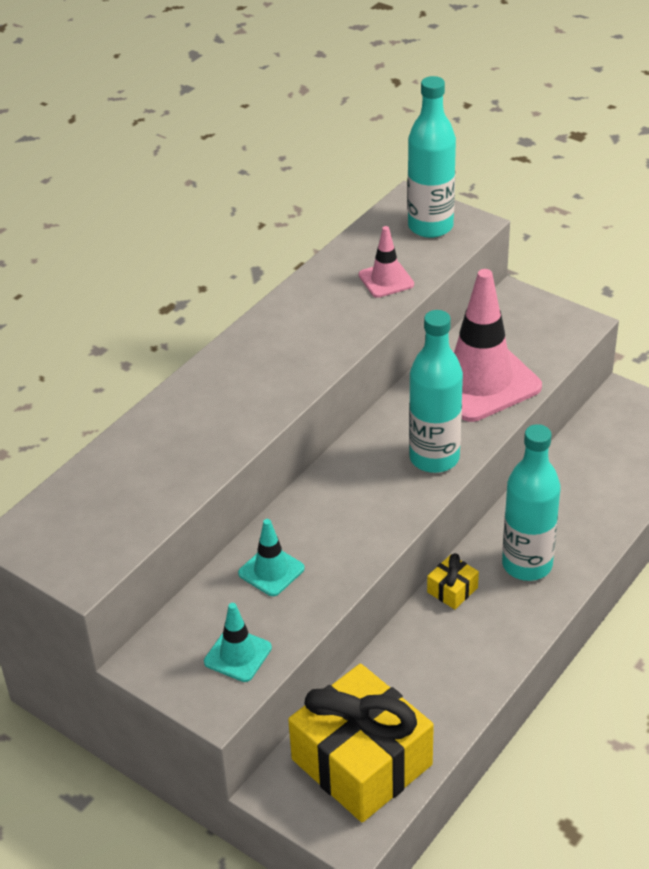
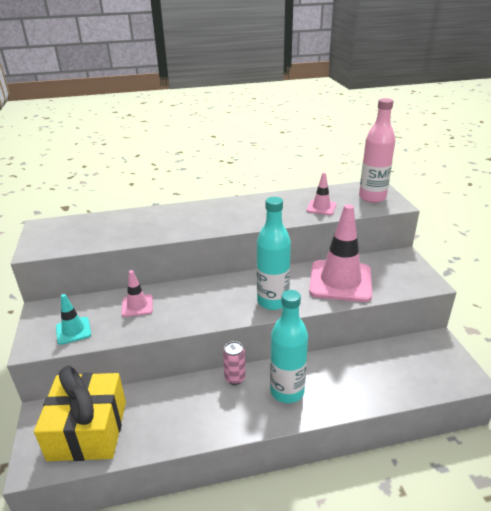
camera: 40 degrees right, 10 degrees down
(271, 571) = (137, 306): turquoise traffic cone -> pink traffic cone
(430, 226) = (372, 197): turquoise bottle -> pink bottle
(452, 590) = (235, 378): yellow gift -> pink can

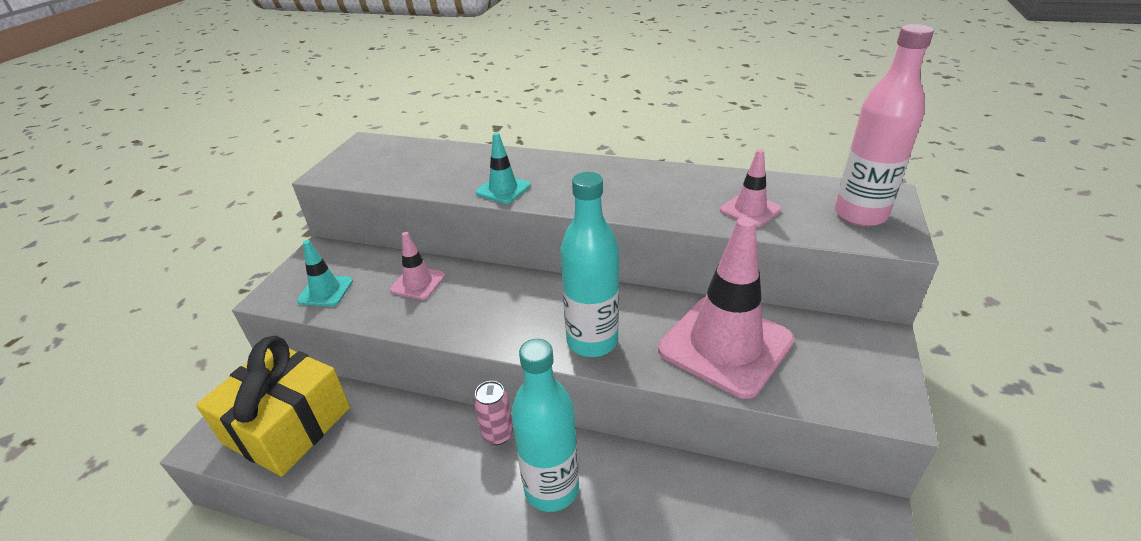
camera: 30 degrees right, 5 degrees up
(174, 230) = (503, 189): none -> turquoise traffic cone

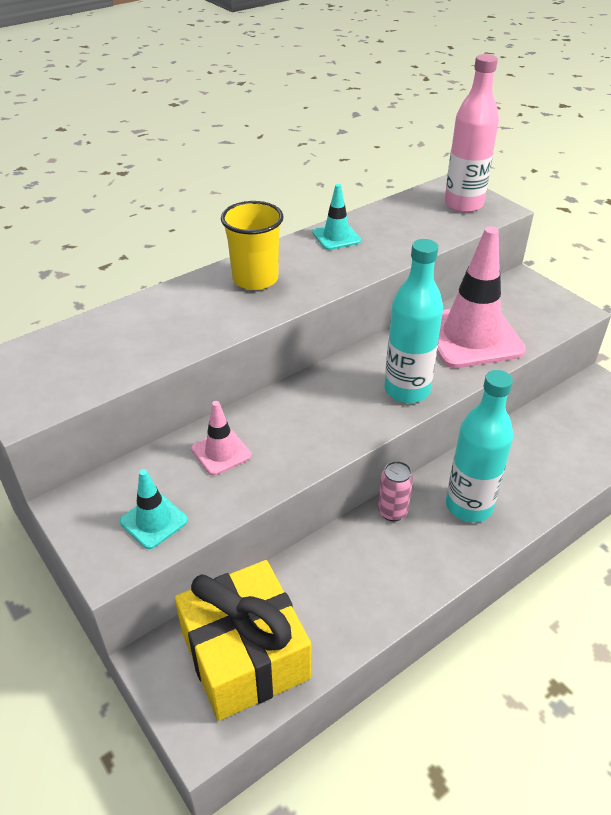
camera: 55 degrees left, 5 degrees up
(503, 189) = (229, 319): turquoise traffic cone -> turquoise traffic cone (336, 237)
(569, 175) = (255, 279): none -> yellow cup
(750, 210) = (410, 234): pink traffic cone -> none

